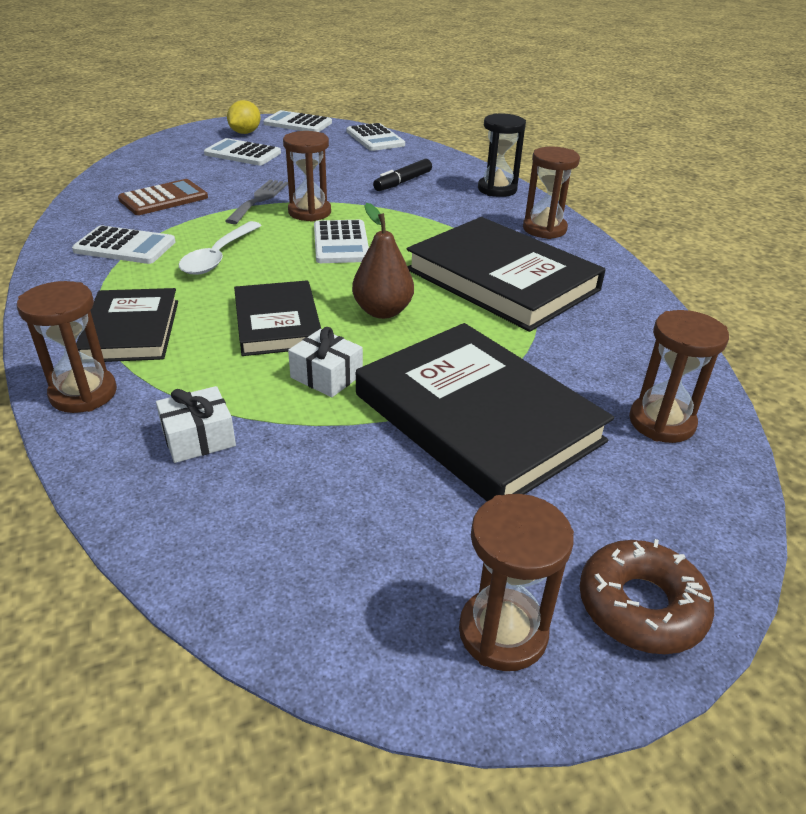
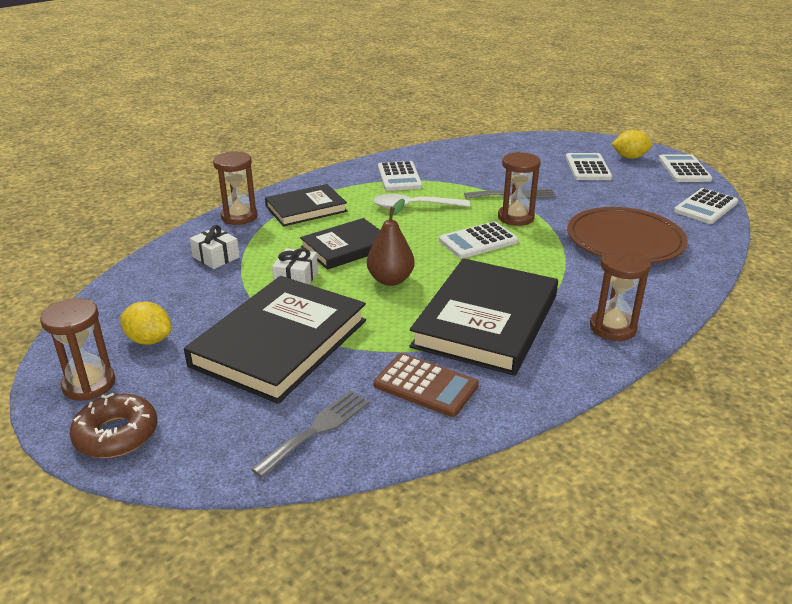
camera: 70 degrees right, 5 degrees down
(163, 199) = (477, 167): brown calculator -> brown calculator (425, 385)
(403, 182) = (625, 240): black marker -> brown plate
(406, 544) = (149, 340): none -> yellow lemon
(497, 189) = (673, 288): black hourglass -> none
(661, 422) = (317, 429): brown hourglass -> grey fork

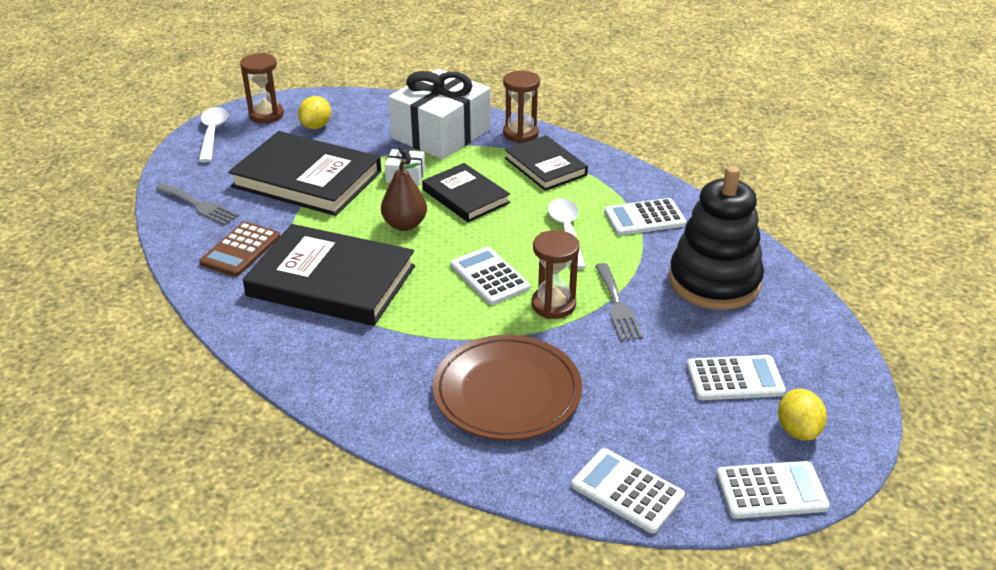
camera: 85 degrees right, 5 degrees up
(116, 434) = (212, 134): brown donut -> white spoon
(216, 257) = (441, 133): white gift -> white gift, size x2.39
(483, 163) = (714, 281): none -> black stacking toy
(612, 328) = (314, 361): brown hourglass -> none

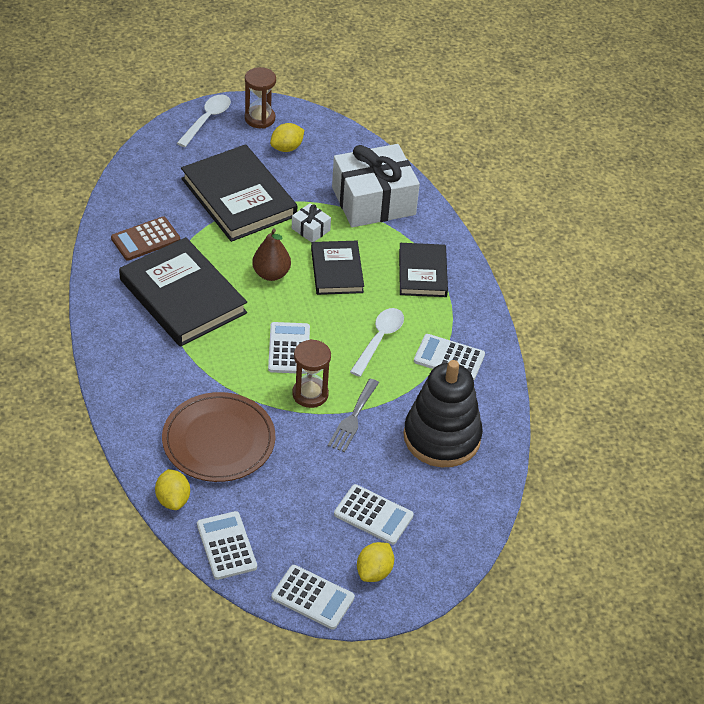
camera: 30 degrees right, 10 degrees up
(199, 205) = (148, 185): grey fork -> none
(519, 476) = (173, 499): none -> yellow lemon
(520, 133) = (435, 231): brown hourglass -> none

